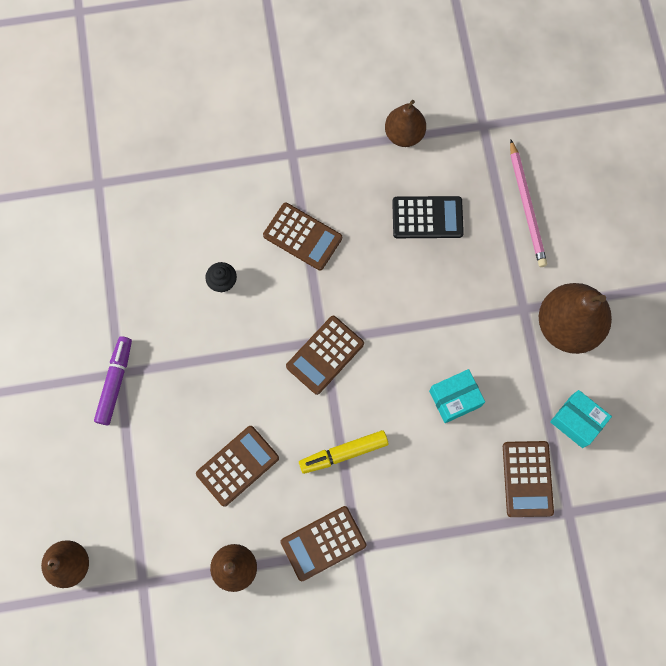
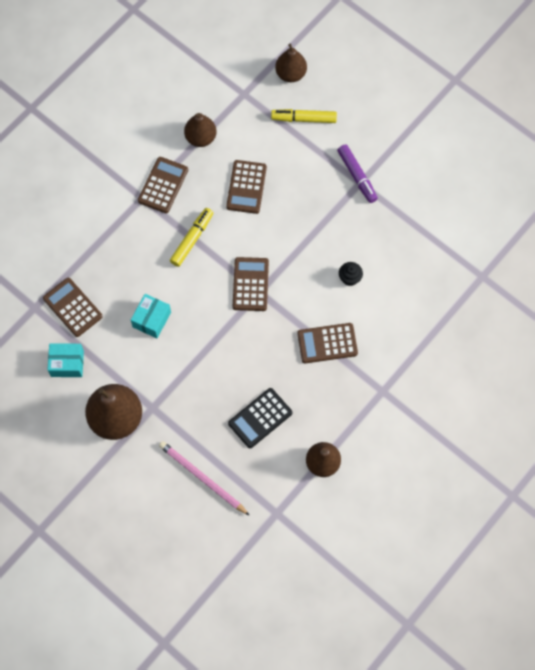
camera: 140 degrees right, 5 degrees down
(107, 495) = (304, 119): none -> yellow marker

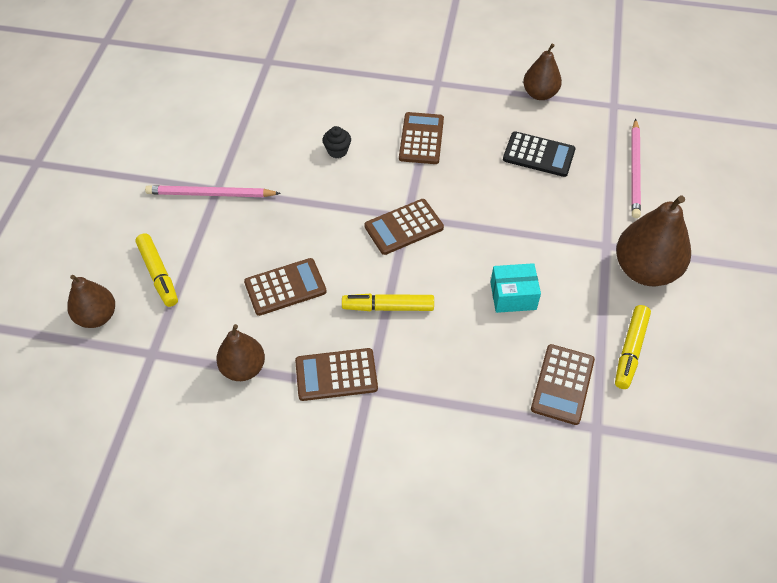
camera: 120 degrees left, 15 degrees down
(67, 363) = (630, 351): turquoise box -> yellow marker
(327, 343) = (421, 139): brown calculator -> brown calculator turned 135 degrees counterclockwise
(357, 176) = (210, 194): purple marker -> pink pencil

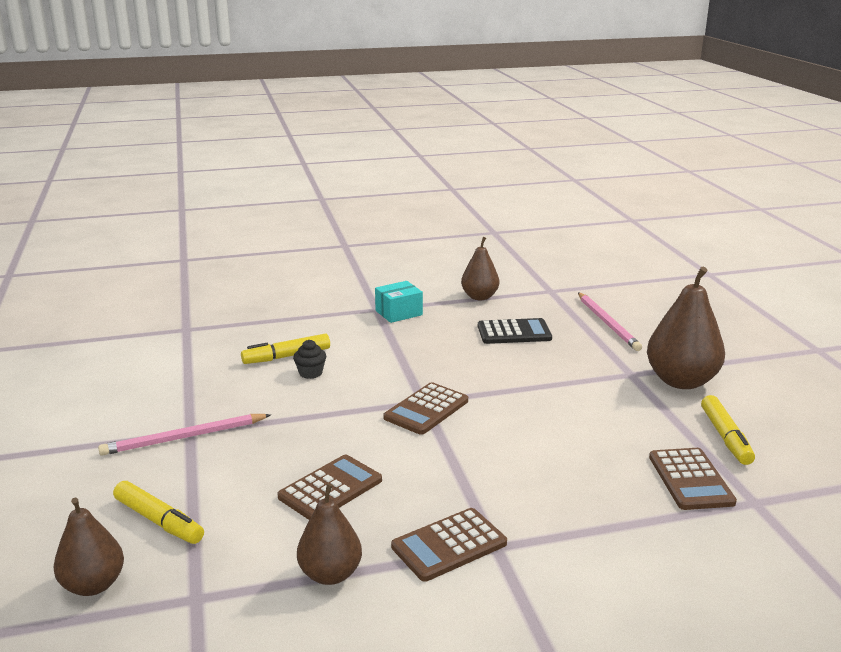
camera: 25 degrees left, 30 degrees down
(388, 307) = (461, 473): yellow marker -> yellow marker (286, 356)
(421, 139) = (392, 346): brown calculator -> none
(513, 296) = (580, 429): turquoise box -> turquoise box (398, 313)

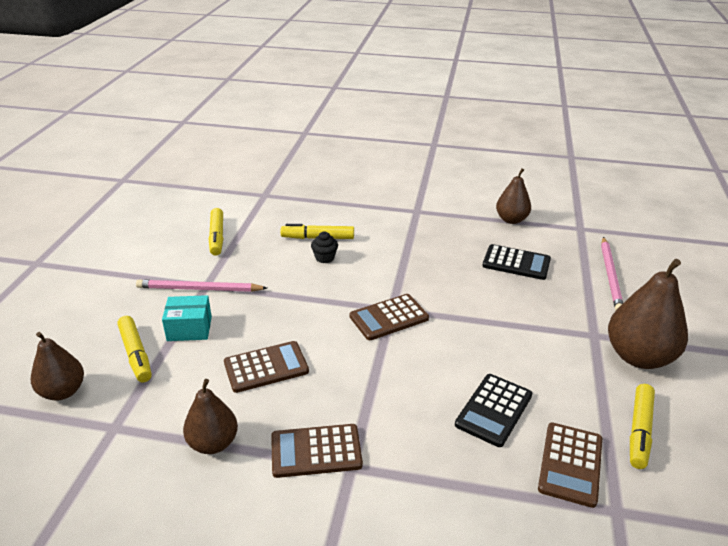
camera: 25 degrees right, 10 degrees up
(161, 382) = (217, 237): none -> yellow marker
(398, 313) = (432, 219): turquoise box -> turquoise box (189, 328)
(591, 458) = (494, 410): none -> black calculator

